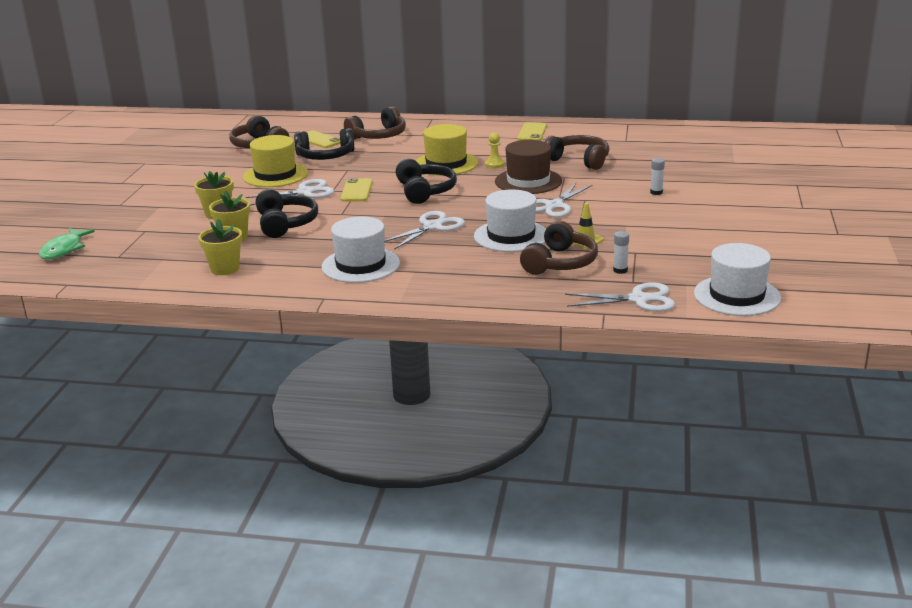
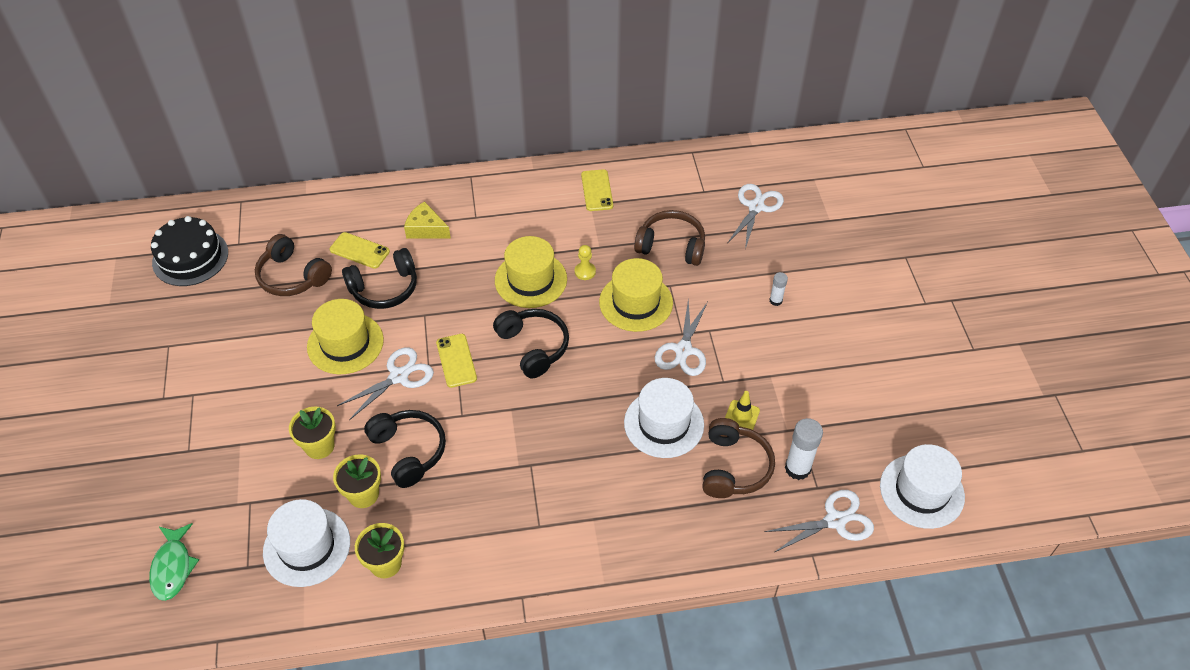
camera: 20 degrees left, 25 degrees up
(192, 132) = (190, 257): none -> black cake
(360, 265) = (531, 520): white hat -> white hat (307, 547)
(378, 136) = (426, 229): brown headphones -> yellow cheese
(432, 227) = (574, 422): white scissors -> white scissors (756, 207)
(528, 181) = (636, 302): brown hat -> yellow hat
(620, 270) = (797, 468): white glue stick -> white glue stick, size x1.78

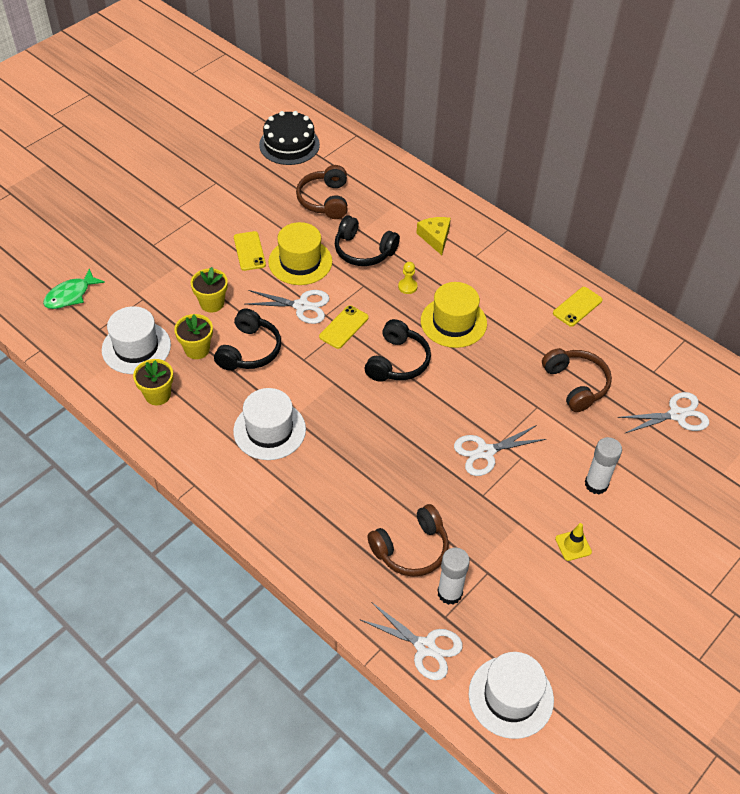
camera: 50 degrees right, 0 degrees up
(359, 250) = (380, 217): yellow phone -> yellow phone (249, 251)
(585, 272) = (494, 348): yellow pawn -> yellow pawn (407, 287)
(636, 302) = (499, 396): yellow hat -> none
(664, 423) = (407, 480): white hat -> white hat (269, 430)
(741, 416) = (462, 526): yellow traffic cone -> yellow traffic cone (573, 545)
(775, 300) = (596, 484): white glue stick -> white glue stick, size x1.78

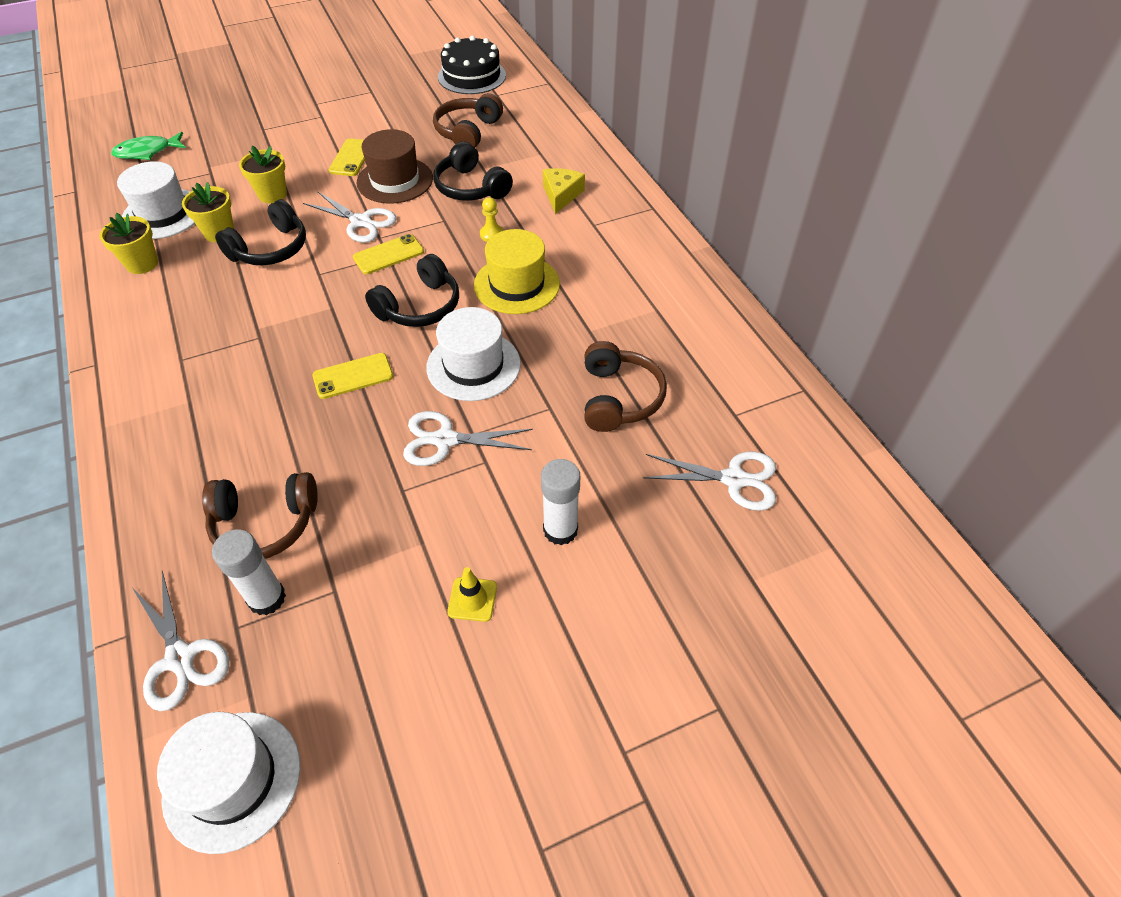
camera: 25 degrees right, 0 degrees up
(269, 430) = (221, 334): white hat -> white hat (473, 365)
(300, 262) = (395, 180): yellow hat -> brown hat
(577, 307) = (682, 311): yellow phone -> yellow phone (353, 376)

